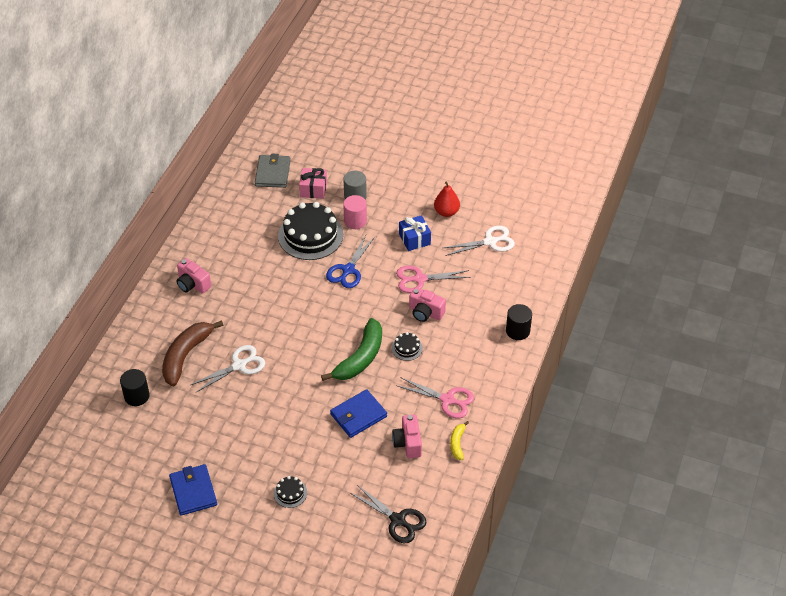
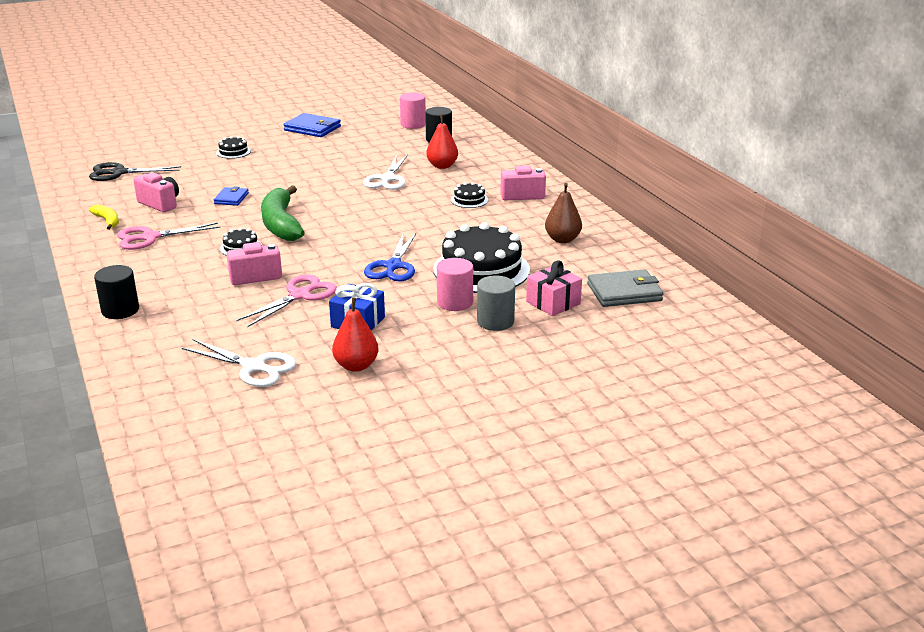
camera: 135 degrees right, 20 degrees down
(119, 437) = (413, 124): none -> pink cylinder
(186, 356) = (442, 166): brown banana -> red pear
(227, 302) = (469, 200): none -> black cake
(237, 229) = (562, 239): none -> brown pear
(273, 173) = (624, 292): grey wallet -> grey wallet turned 60 degrees counterclockwise
(348, 270) = (393, 266): blue scissors -> blue scissors turned 150 degrees counterclockwise
(358, 415) = (231, 198): blue wallet -> blue wallet, size x0.60
(490, 242) = (253, 367): white scissors -> white scissors turned 90 degrees counterclockwise

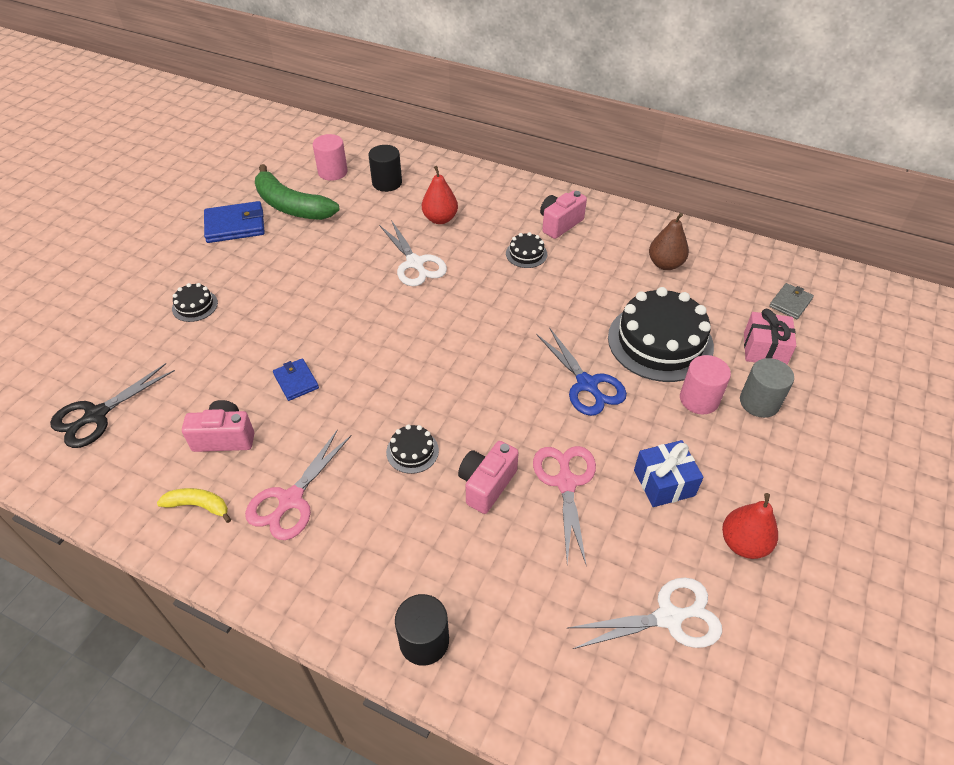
camera: 40 degrees left, 20 degrees up
(281, 224) = (403, 389): green banana -> green banana (291, 206)
(624, 292) = (790, 303): grey wallet -> grey wallet, size x0.60

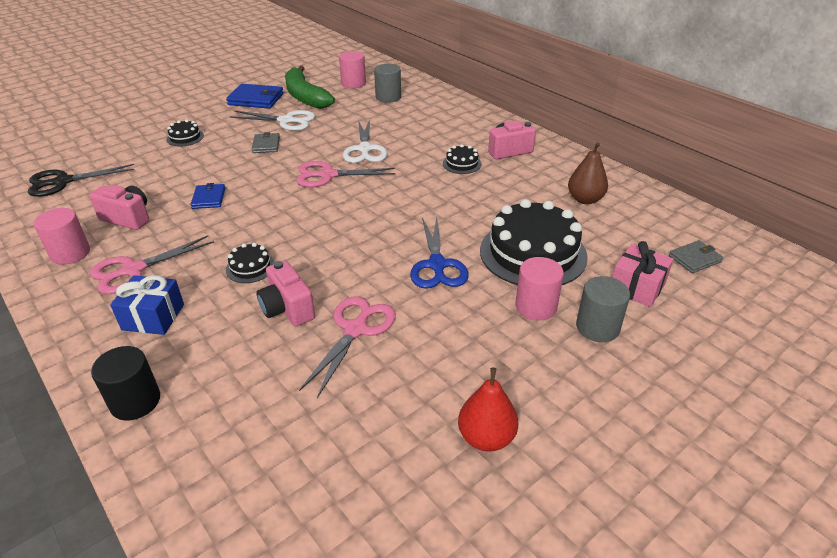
camera: 25 degrees right, 10 degrees down
(198, 506) = (70, 253): yellow banana -> pink cylinder
(301, 289) = (266, 145): none -> grey wallet
(387, 183) = (388, 97): black cylinder -> grey cylinder
(402, 309) = (328, 175): none -> pink scissors
(440, 219) = (410, 127): red pear -> none
(486, 484) = (287, 309): pink camera -> pink camera turned 90 degrees counterclockwise
(664, 483) = (446, 360): blue gift -> blue gift (153, 317)
(668, 617) = (358, 470): white scissors -> white scissors (286, 121)

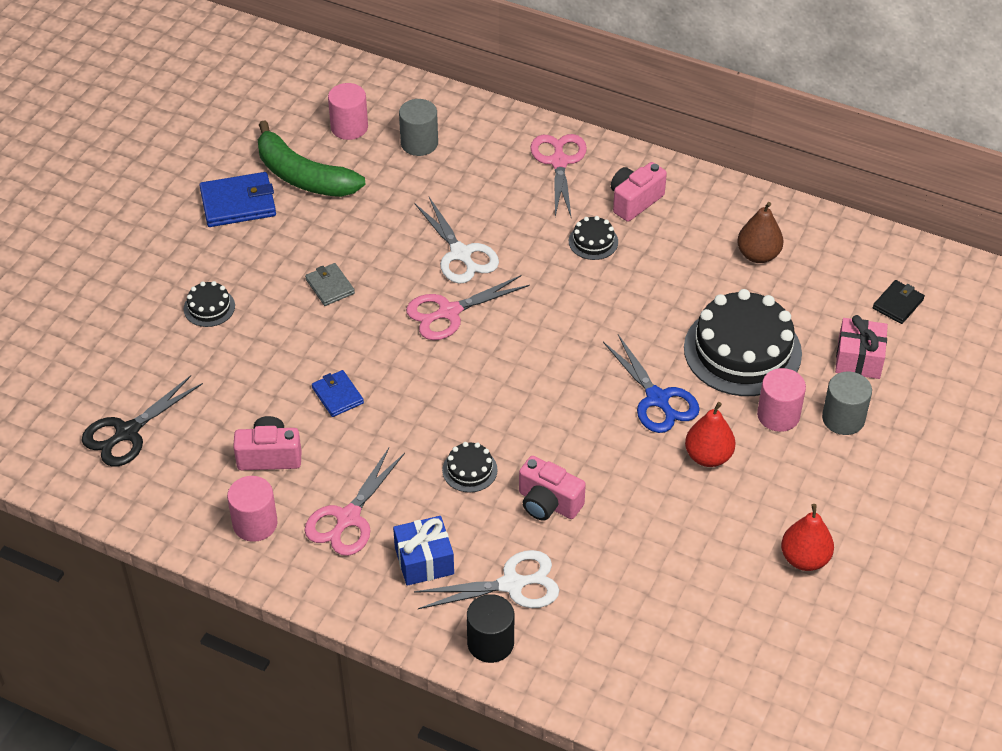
camera: 25 degrees left, 10 degrees up
(286, 121) = (318, 233): white scissors -> white scissors (511, 584)
(355, 330) = (630, 501): pink scissors -> pink scissors (559, 162)
(450, 318) = (708, 456): none -> red pear
(695, 259) = (898, 304): grey wallet -> black wallet

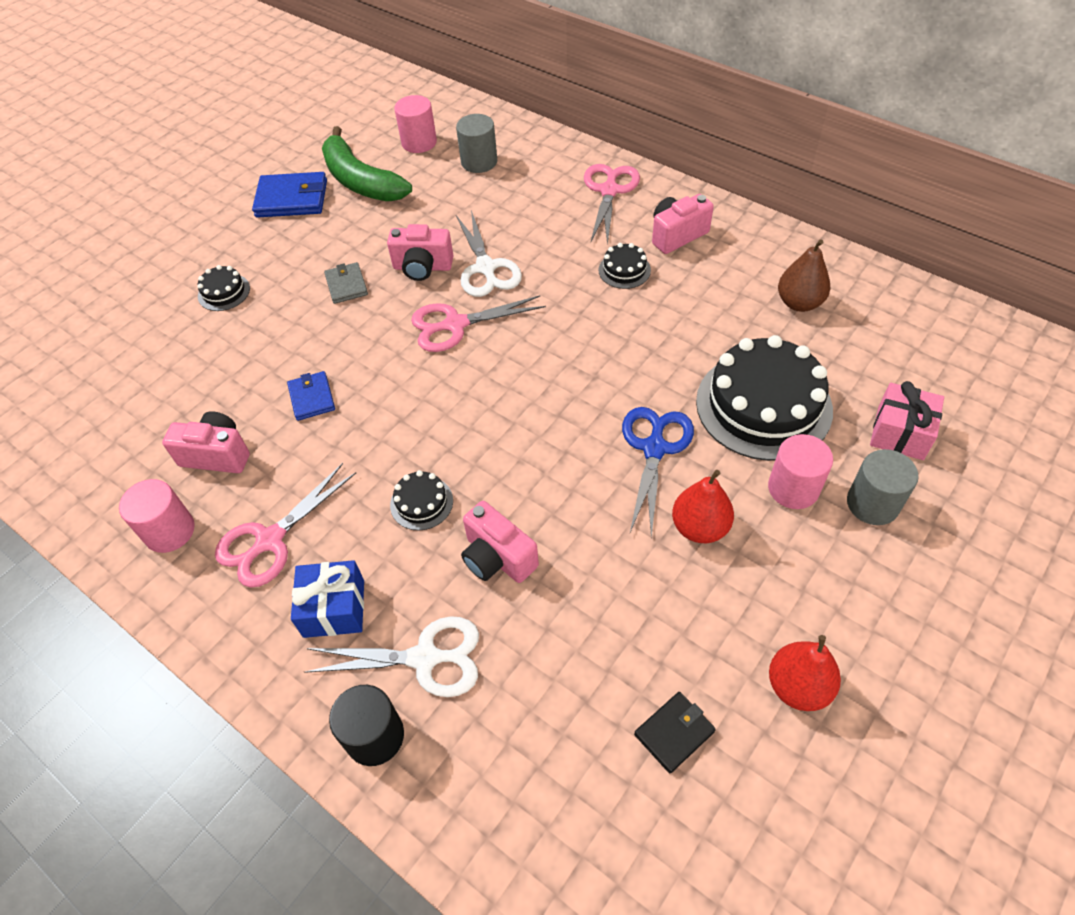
camera: 15 degrees right, 5 degrees up
(127, 432) = (90, 408): black scissors -> none
(398, 260) = (422, 267): none -> pink camera
(657, 399) = (654, 449): blue scissors -> blue scissors turned 150 degrees counterclockwise
(898, 304) = (954, 374): black wallet -> black wallet (674, 733)

